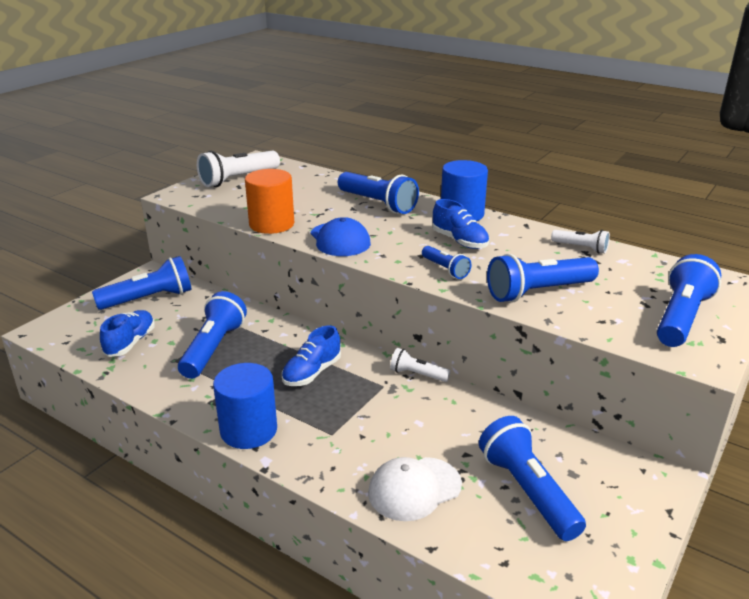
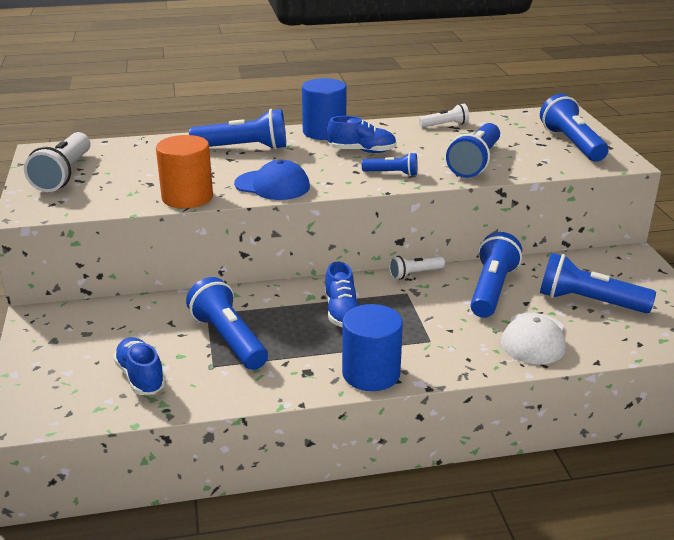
camera: 45 degrees left, 0 degrees up
(149, 299) = (81, 336): blue flashlight -> blue flashlight (491, 289)

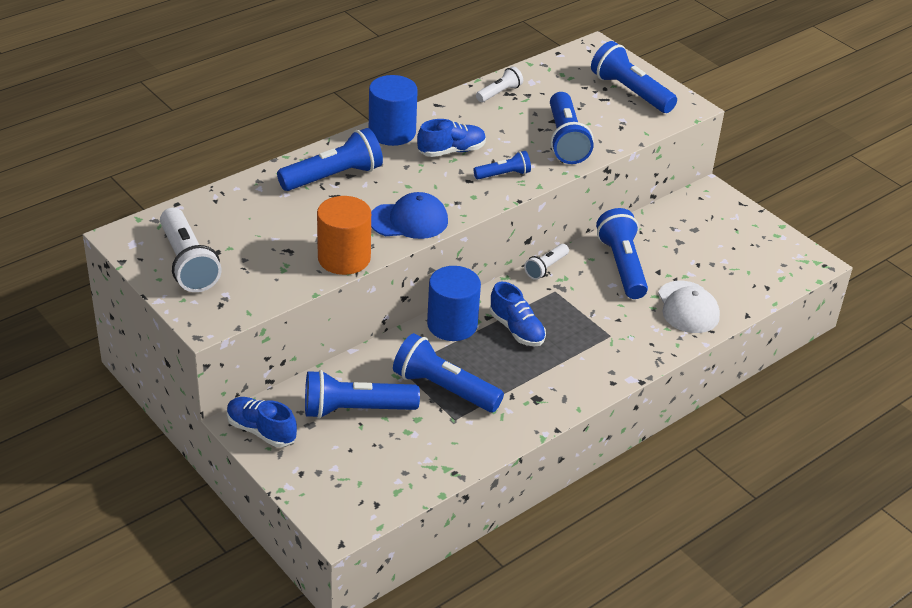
camera: 30 degrees left, 10 degrees up
(141, 377) = (404, 450): blue shoe -> blue shoe (261, 431)
(371, 373) = (588, 383): blue cylinder -> blue cylinder (452, 325)
(588, 302) = (705, 255): blue flashlight -> blue flashlight (355, 410)

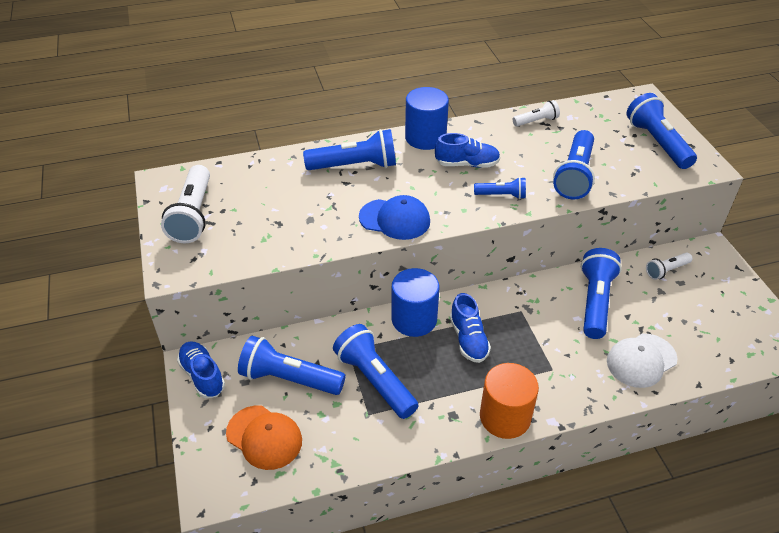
camera: 25 degrees right, 5 degrees up
(344, 258) = (319, 241): orange cylinder -> orange cylinder (505, 417)
(362, 466) = (264, 437): none -> orange cap
(546, 268) = (523, 286): white flashlight -> white flashlight (666, 270)
(688, 307) = (641, 360): white cap -> white cap turned 45 degrees clockwise

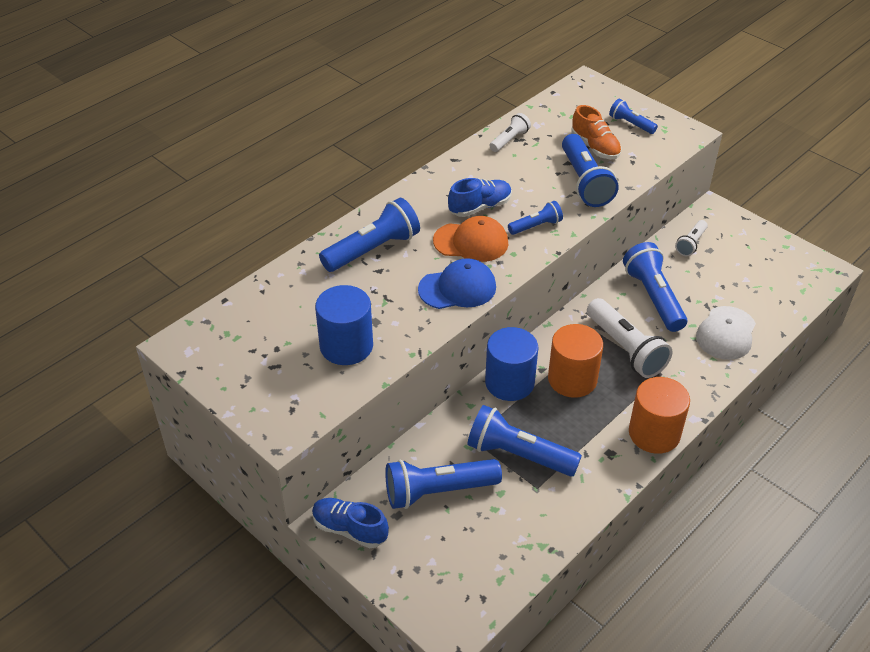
camera: 30 degrees left, 0 degrees up
(193, 215) = (249, 366): white flashlight -> white flashlight (626, 348)
(264, 437) = (459, 555): orange cap -> orange cap (471, 242)
(425, 137) = (418, 194): blue cylinder -> blue cylinder (346, 346)
(468, 339) = (572, 379): blue shoe -> orange cylinder
(608, 150) = (595, 147): none -> orange shoe
(657, 143) = (630, 124): blue flashlight -> blue flashlight, size x0.55

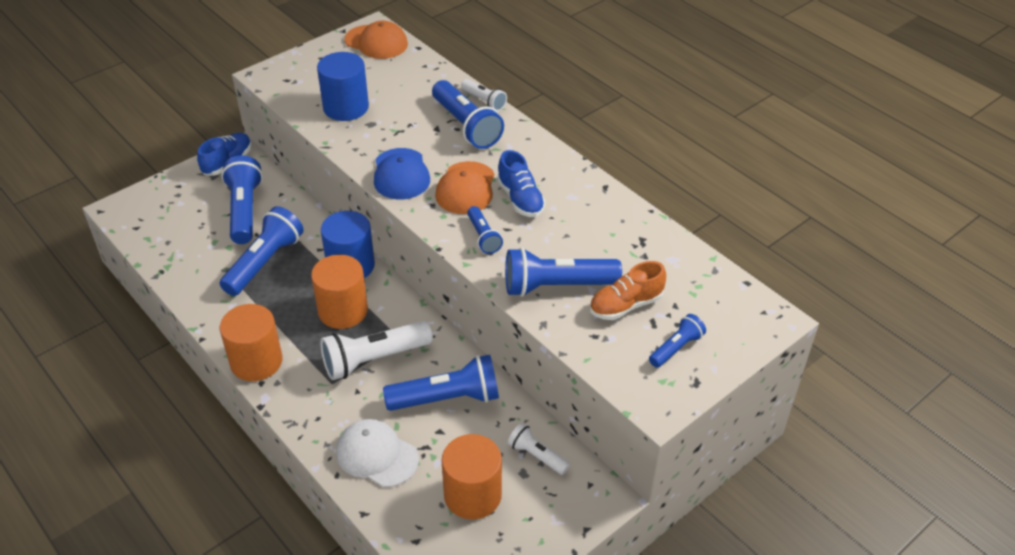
camera: 95 degrees right, 0 degrees up
(211, 337) = (376, 42): none -> orange cap
(509, 140) = (641, 233): white flashlight -> white flashlight (484, 101)
(740, 275) = (472, 495): none -> orange cylinder

